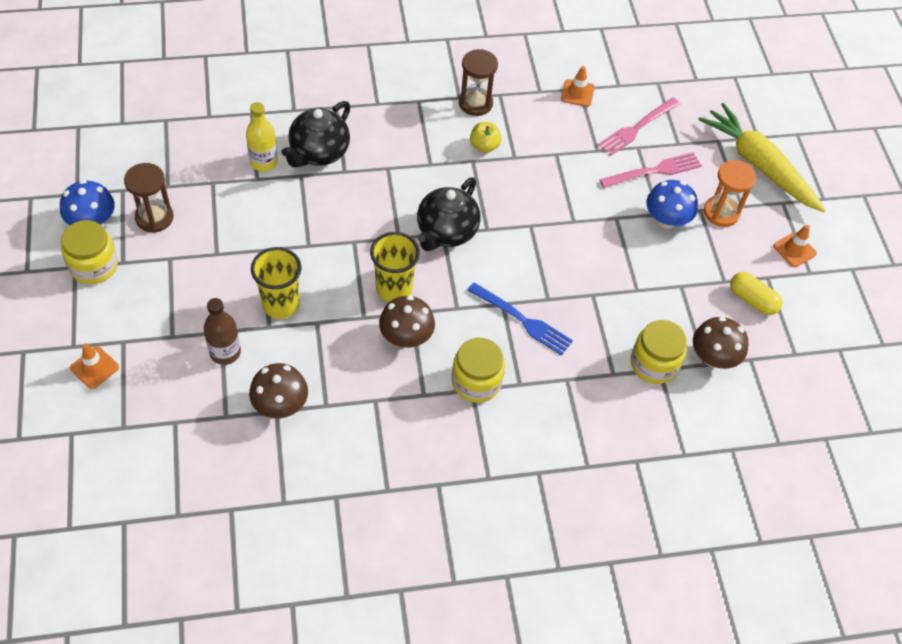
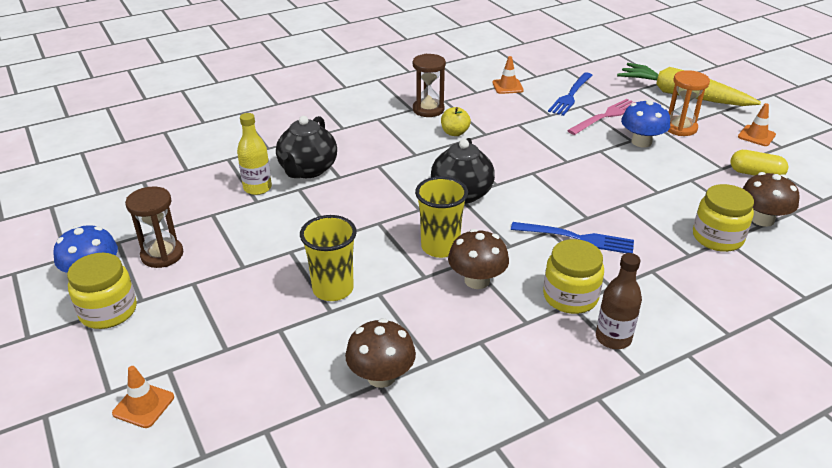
camera: 15 degrees left, 20 degrees down
(225, 352) = (294, 346): brown bottle -> brown bottle (613, 338)
(637, 128) = (570, 96): pink fork -> blue fork

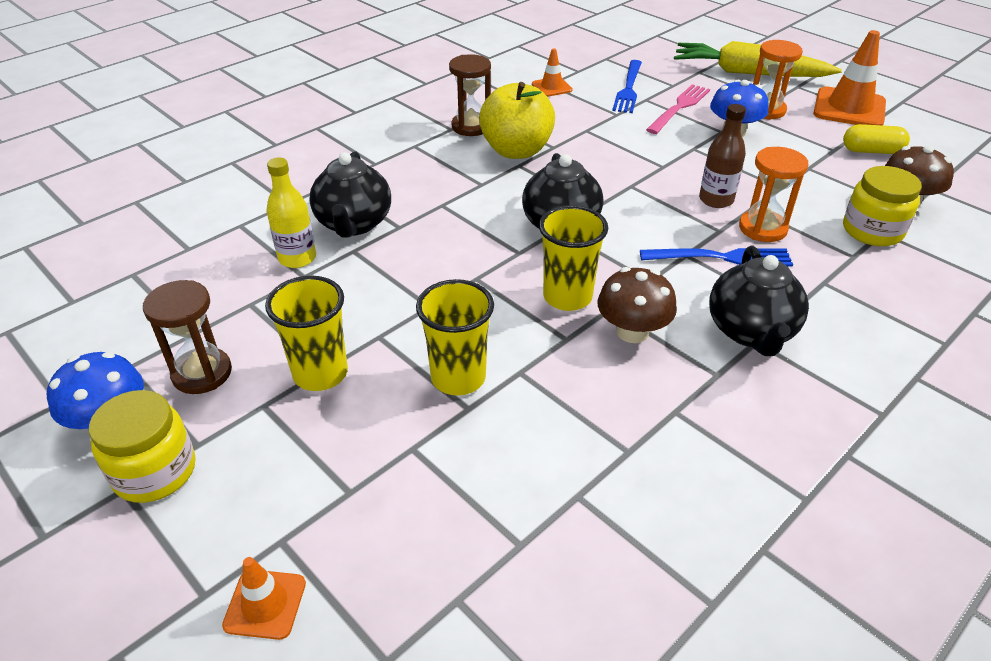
camera: 15 degrees left, 5 degrees up
(239, 269) = (320, 374): none -> yellow cup
(381, 376) = (575, 485): brown mushroom -> none
(455, 133) = (516, 150): yellow apple -> yellow apple, size x2.01
(570, 297) = (751, 332): yellow jar -> black teapot
(613, 338) = (825, 374): brown bottle -> brown bottle (716, 200)
(623, 221) = (762, 228): none -> orange hourglass
(756, 136) = (849, 108): orange traffic cone -> orange traffic cone, size x1.89

